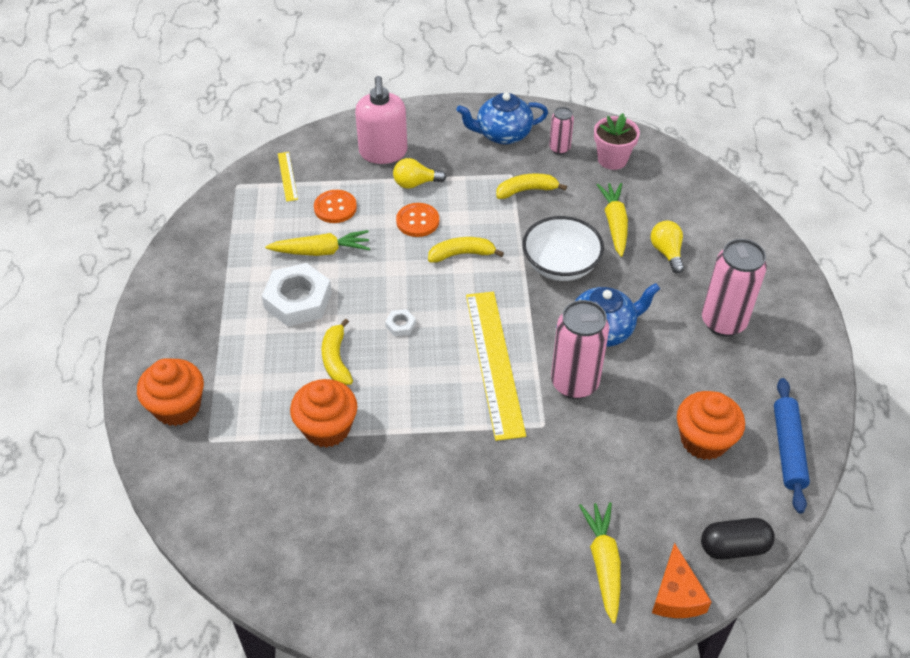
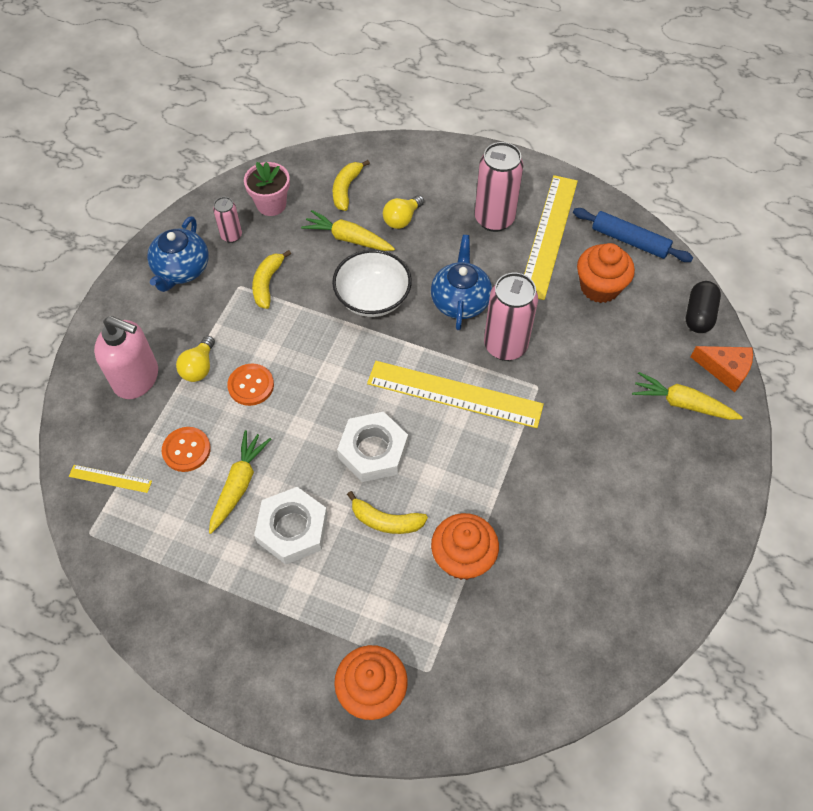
camera: 65 degrees left, 10 degrees up
(400, 325) = (373, 450): white nut -> white nut, size x2.30
(462, 254) = (315, 366): yellow banana -> yellow banana (346, 189)
(667, 252) = (402, 219): yellow light bulb -> yellow light bulb turned 60 degrees counterclockwise
(738, 374) = (548, 235): none -> yellow ruler

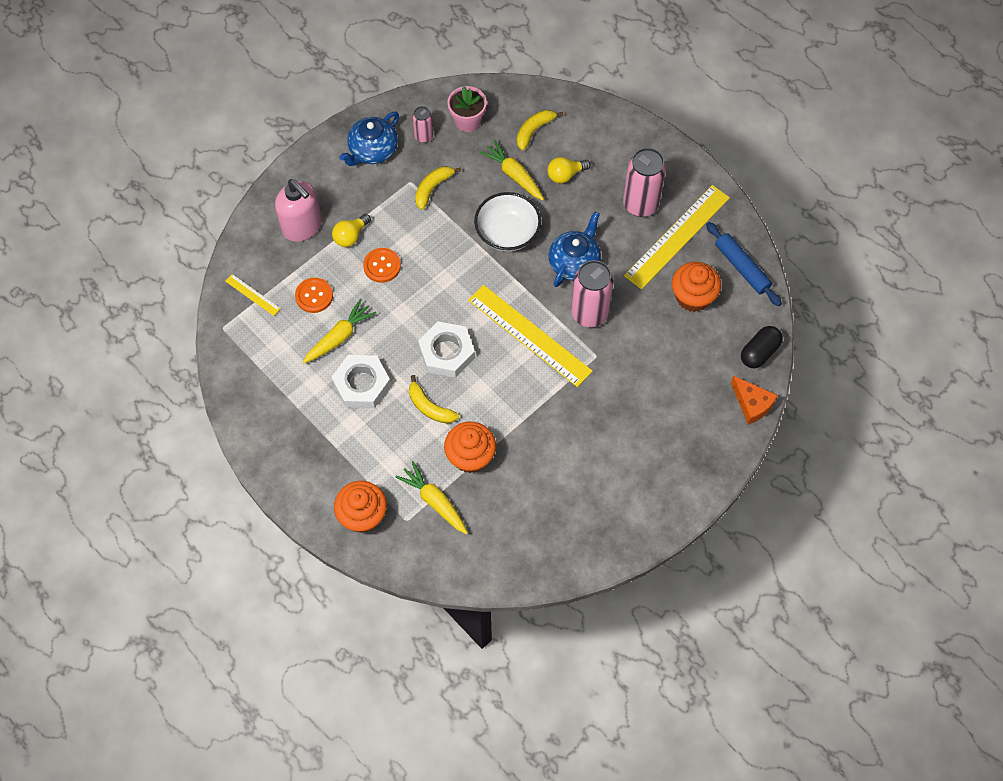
camera: 25 degrees right, 5 degrees up
(682, 403) = (700, 415): yellow carrot -> yellow carrot (434, 501)

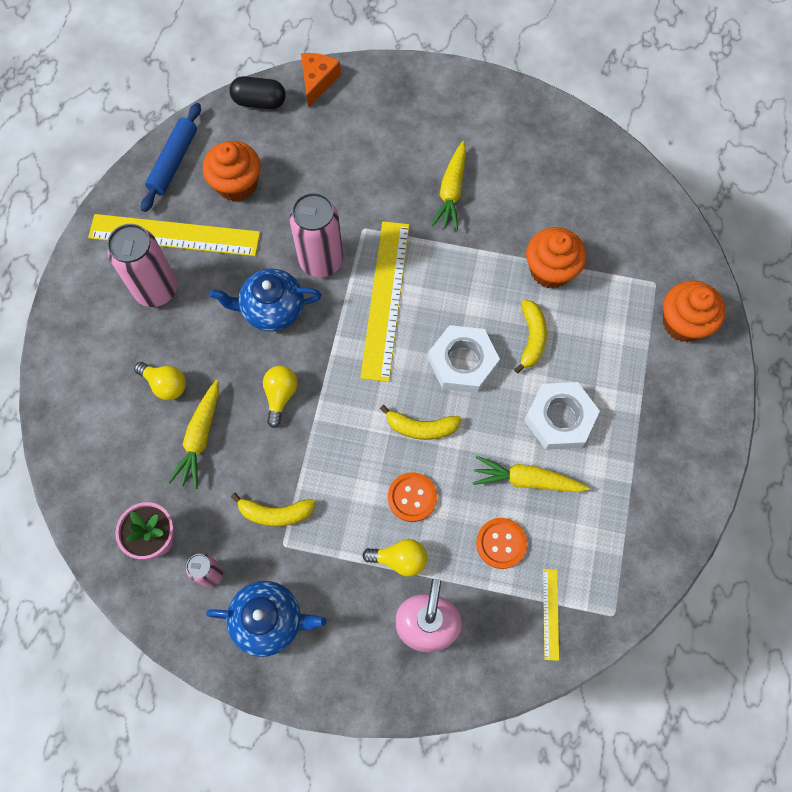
camera: 125 degrees left, 5 degrees up
(434, 501) = (618, 271): yellow carrot -> yellow carrot (451, 192)
(507, 233) = (280, 396): white bowl -> yellow light bulb
(534, 131) = (124, 455): yellow banana -> yellow banana (421, 427)

